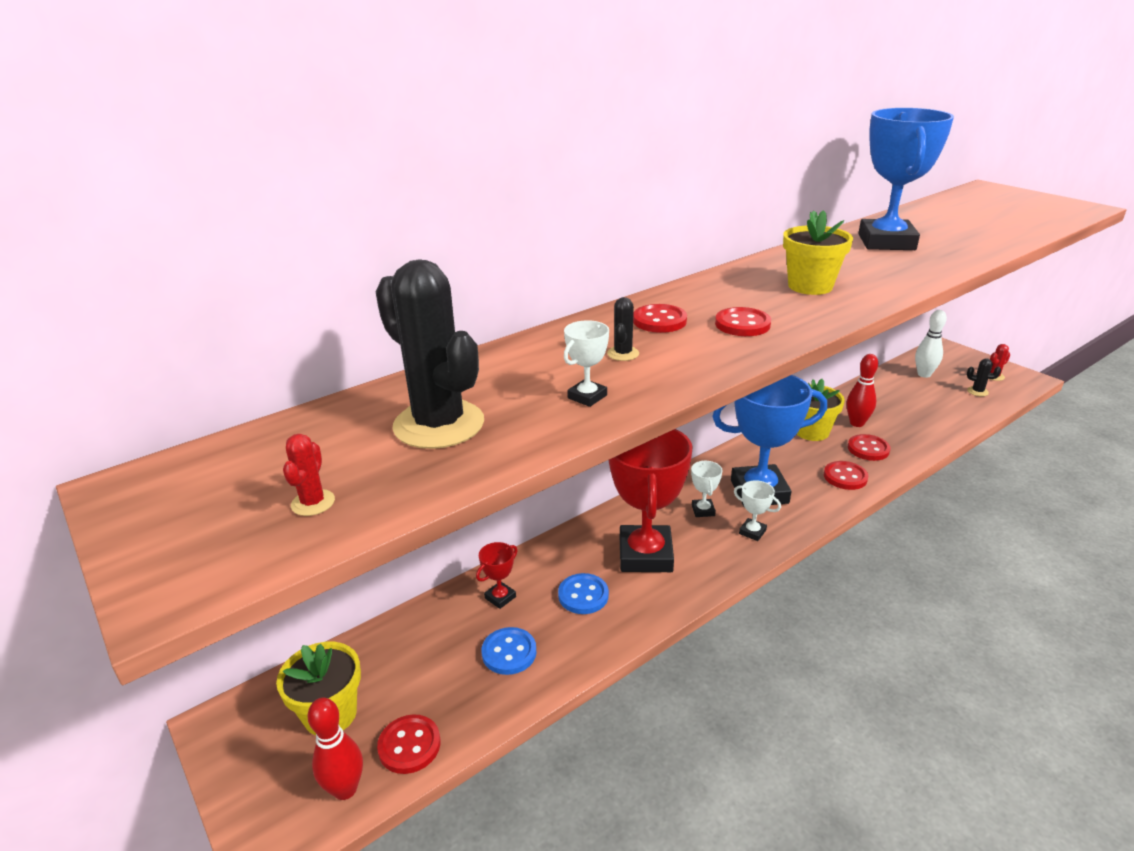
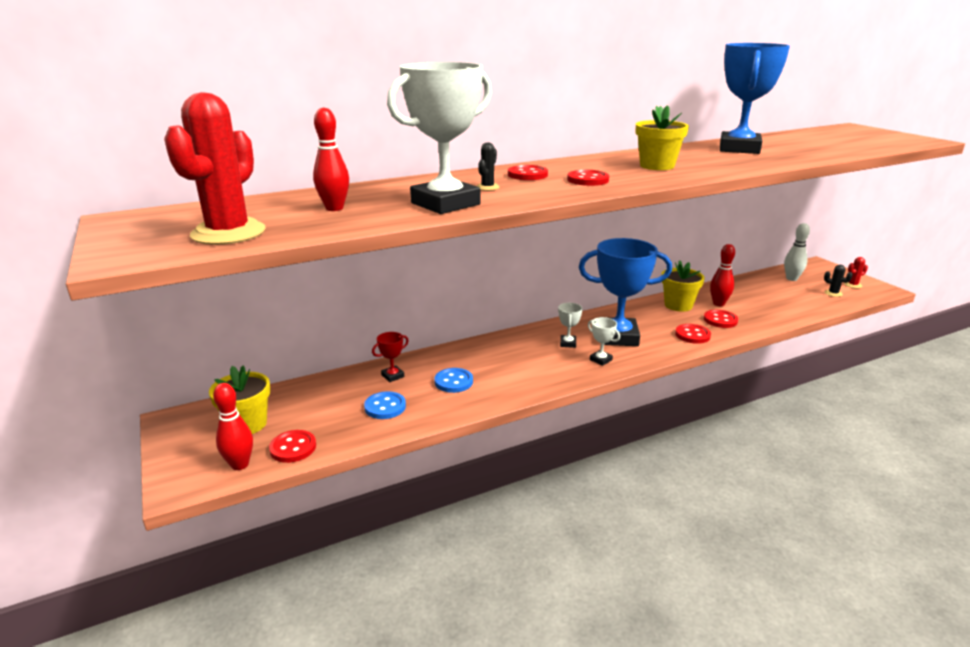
camera: 10 degrees right, 5 degrees down
(313, 503) = (228, 233): red cactus -> red cactus, size x2.45
(439, 425) = (334, 208): black cactus -> red bowling pin
(587, 397) = (445, 204): white trophy -> white trophy, size x2.41
(645, 555) = (511, 364): red trophy -> none

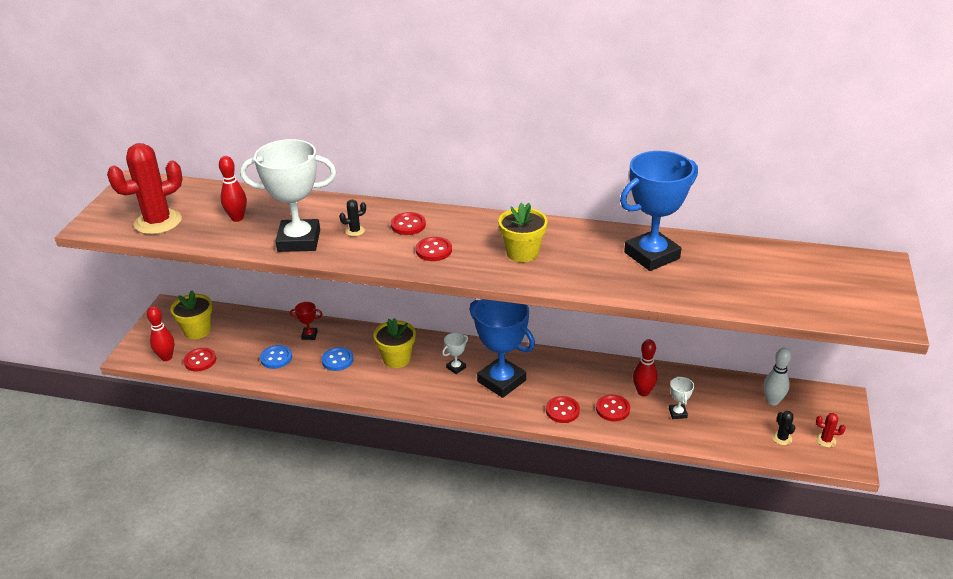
camera: 40 degrees right, 10 degrees up
(601, 360) = (456, 395): white trophy -> white trophy (677, 413)
(678, 305) = (604, 376): yellow flower pot -> yellow flower pot (396, 359)

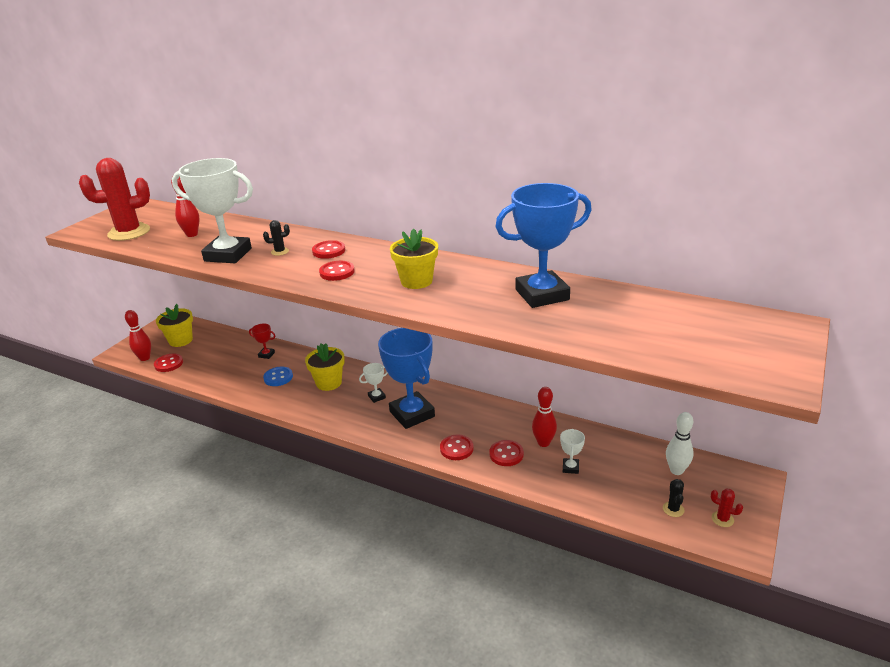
camera: 15 degrees right, 5 degrees down
(276, 358) = (229, 369): blue button -> none

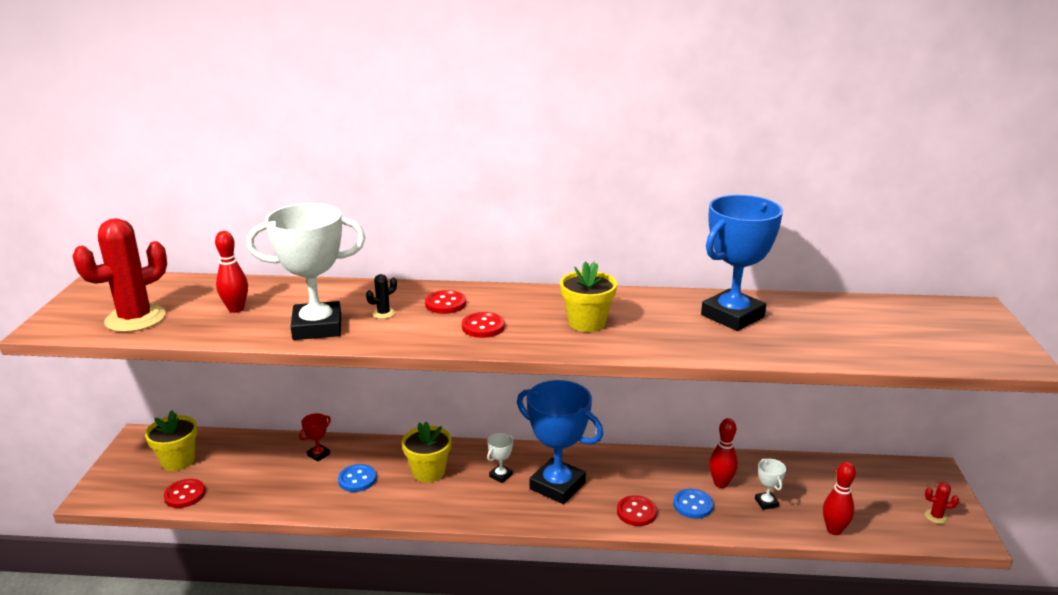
camera: 25 degrees left, 5 degrees down
(145, 358) = (140, 495): red bowling pin -> red bowling pin (834, 530)
(266, 355) = (318, 454): red trophy -> red trophy turned 45 degrees counterclockwise
(506, 454) = (693, 505): red button -> blue button
(673, 509) = (889, 519): black cactus -> none
(676, 470) = (863, 480): white bowling pin -> none

